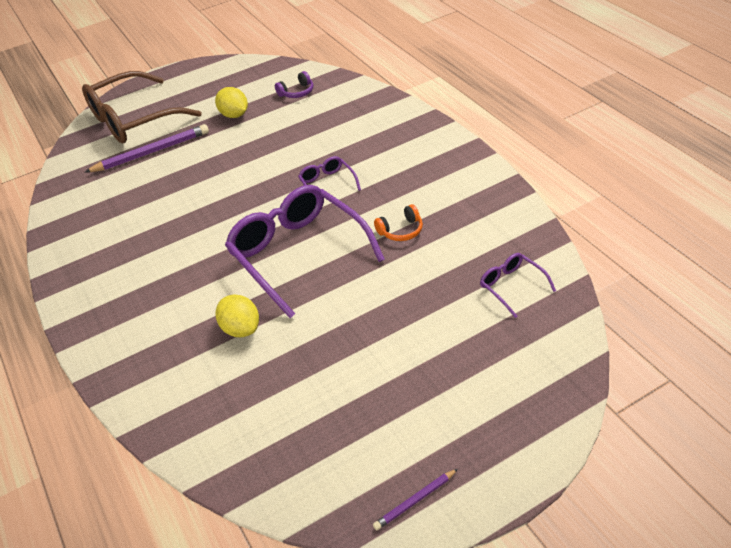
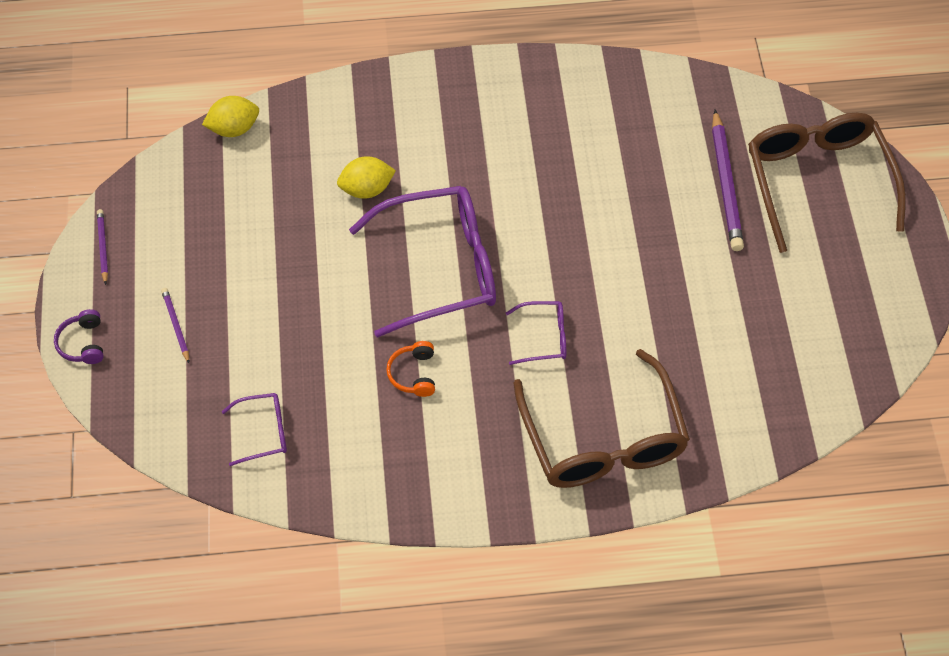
camera: 110 degrees right, 15 degrees up
(234, 115) = (760, 290): yellow lemon -> yellow lemon (234, 129)
(297, 92) = (776, 378): purple headphones -> purple headphones (83, 343)
(387, 136) = (603, 439): none -> brown glasses
(460, 391) = (176, 325): none -> purple pencil

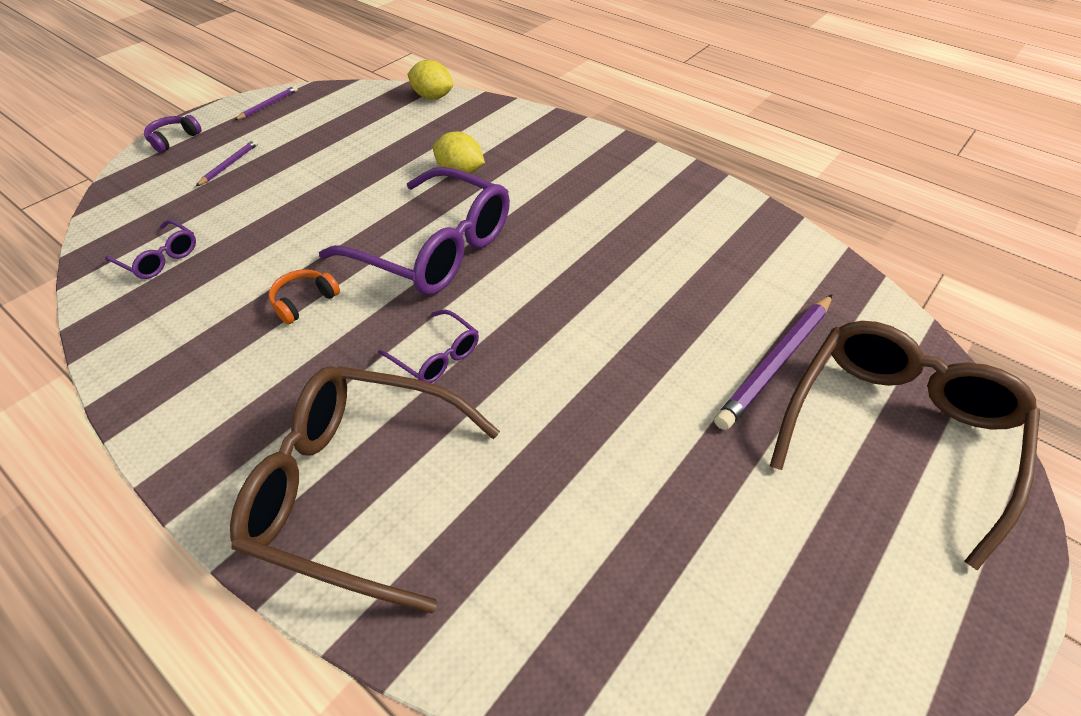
camera: 45 degrees right, 10 degrees down
(603, 439) = (357, 488): brown glasses -> brown glasses turned 75 degrees clockwise

